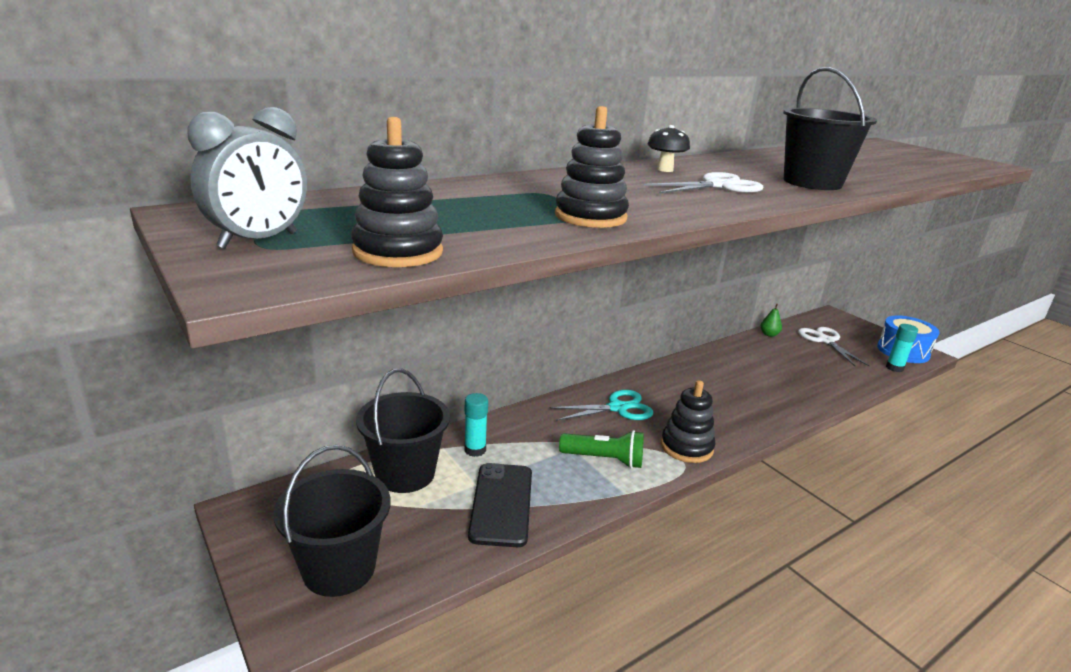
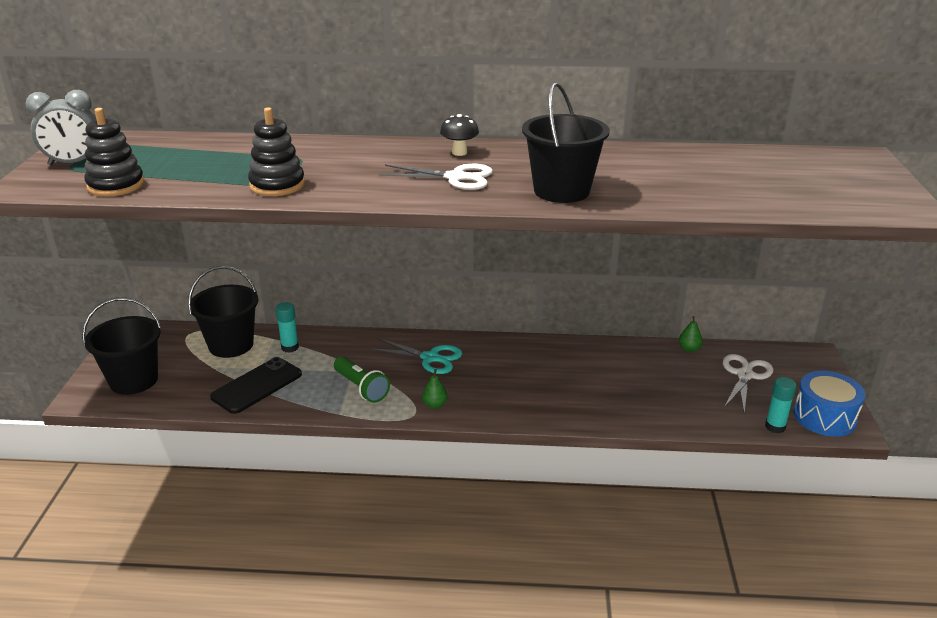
camera: 40 degrees right, 5 degrees up
(686, 447) = (435, 405): black stacking toy -> green pear

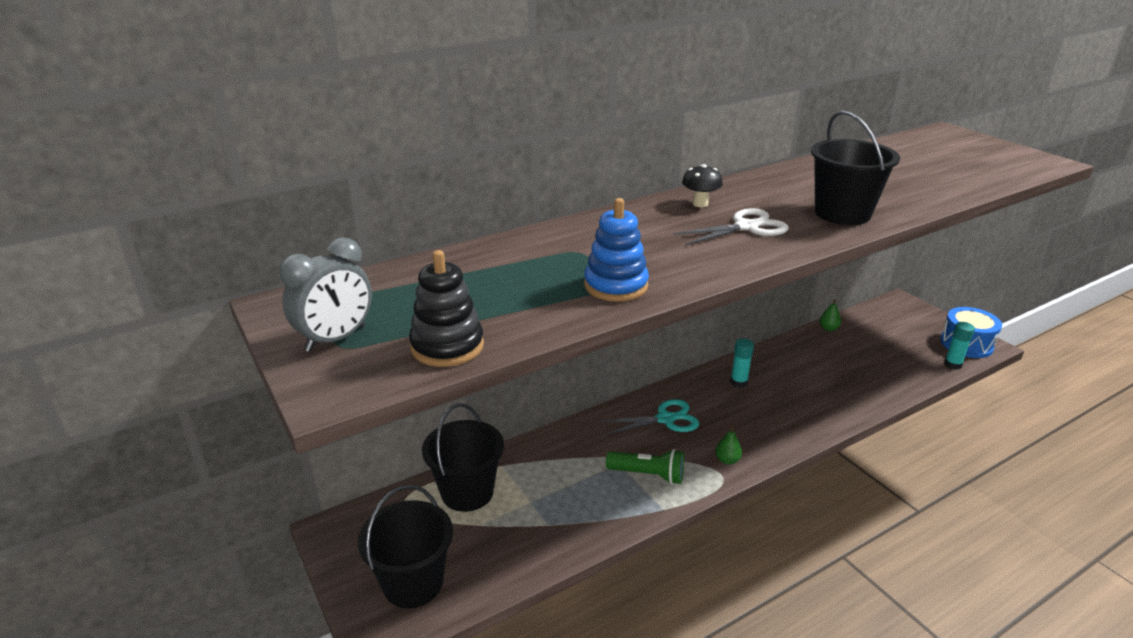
camera: 35 degrees left, 0 degrees up
(257, 385) = (552, 521): black phone -> none
(277, 185) = (616, 286): black stacking toy -> blue stacking toy
(290, 347) = (530, 467): turquoise glue stick -> turquoise glue stick (739, 382)
(745, 375) = (886, 334): white scissors -> none

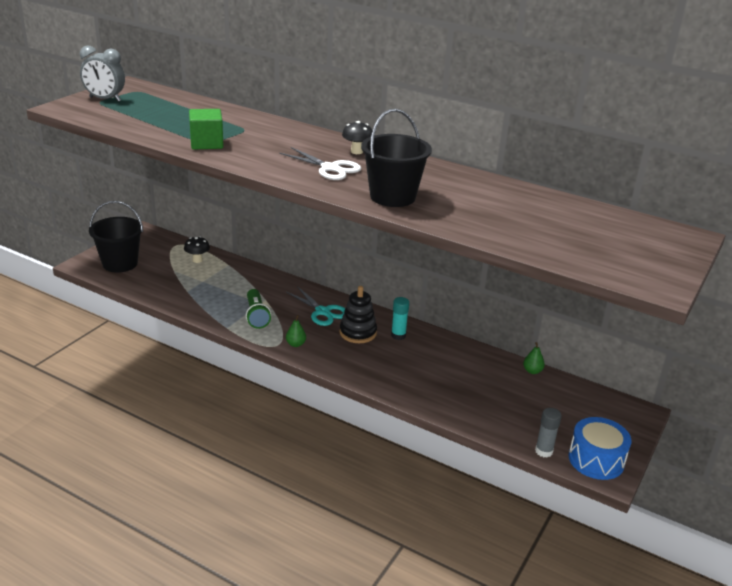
camera: 60 degrees right, 0 degrees up
(447, 346) = (112, 119): black stacking toy -> black stacking toy (358, 333)
(467, 492) = (197, 260): black bucket -> black mushroom
(616, 286) = (206, 143): blue stacking toy -> green cube
(952, 364) = (543, 451): turquoise glue stick -> grey glue stick

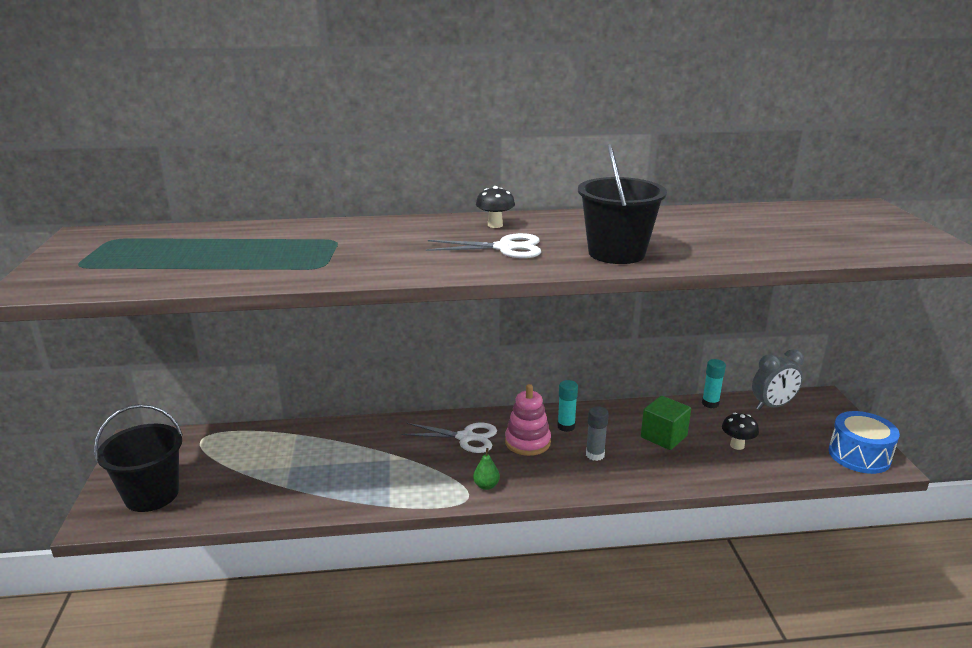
camera: 35 degrees left, 5 degrees down
(105, 99) = (82, 260): grey clock -> grey clock (772, 406)
(197, 260) = (252, 445): black mushroom -> black mushroom (737, 445)
(206, 143) = (322, 267): green cube -> green cube (663, 436)
(256, 316) = (404, 476): green flashlight -> none
(322, 312) = (465, 437): turquoise scissors -> white scissors
(358, 333) = (527, 442): black stacking toy -> pink stacking toy
(532, 371) = (710, 403): green pear -> turquoise glue stick
(543, 451) = (819, 470): grey glue stick -> grey glue stick (595, 455)

